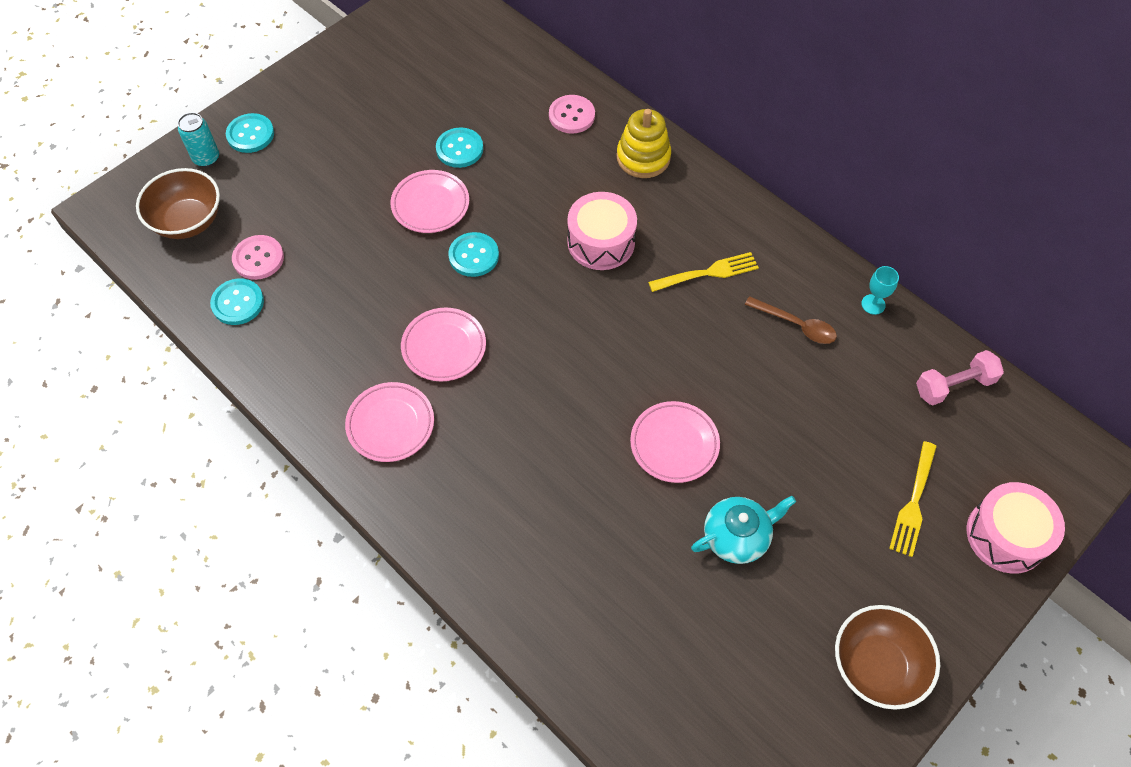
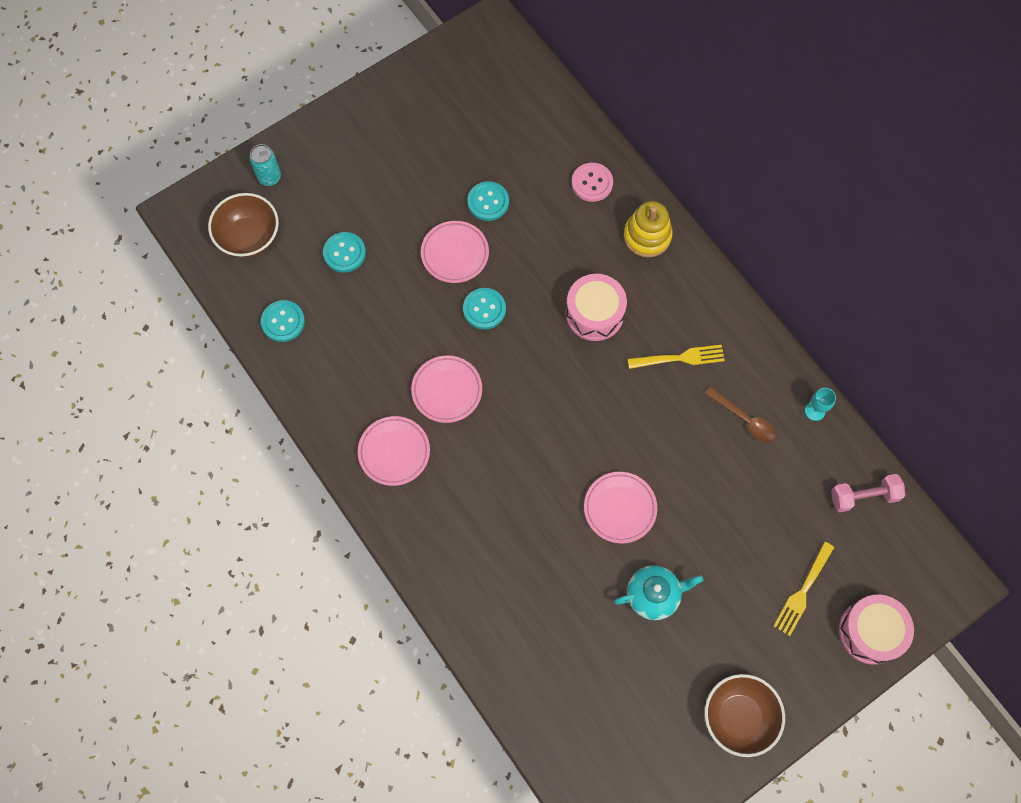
camera: 10 degrees right, 10 degrees up
(250, 134) = (309, 159): turquoise button -> turquoise button (344, 253)
(258, 258) = (304, 282): pink button -> none

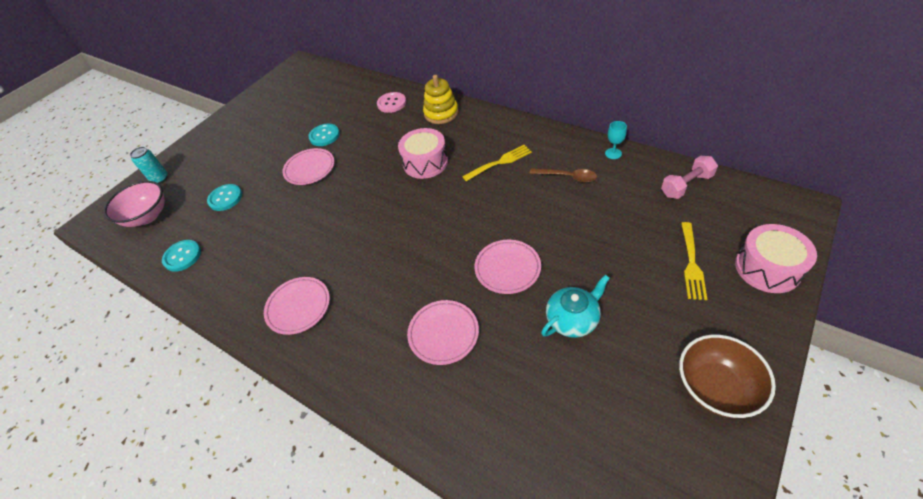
camera: 15 degrees left, 20 degrees down
(249, 237) = (147, 216): brown bowl -> pink bowl
(447, 390) = (331, 248): pink plate -> pink plate (443, 334)
(484, 309) = (343, 190): turquoise button -> none

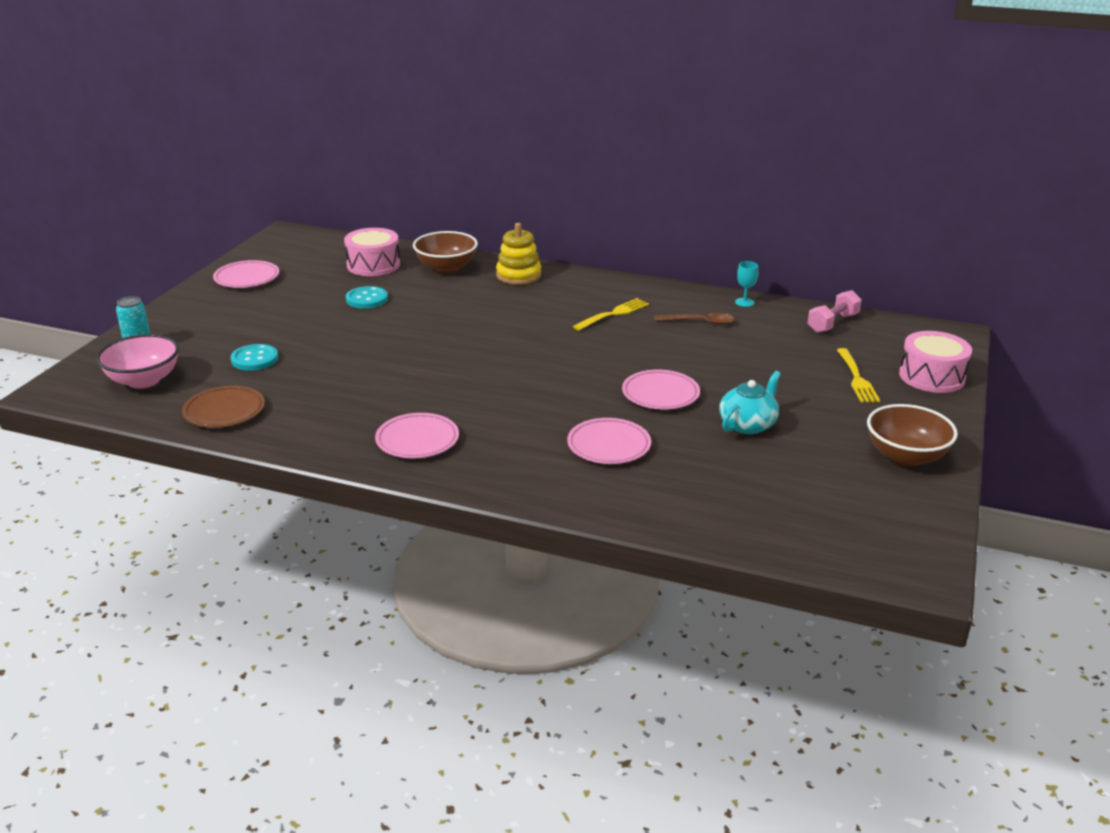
camera: 20 degrees left, 20 degrees down
(182, 256) = (224, 411): turquoise button -> brown plate
(310, 169) = (363, 329): pink plate -> pink plate (247, 278)
(391, 103) = (446, 268): pink button -> brown bowl
(425, 162) = (519, 317): pink drum -> pink drum (373, 265)

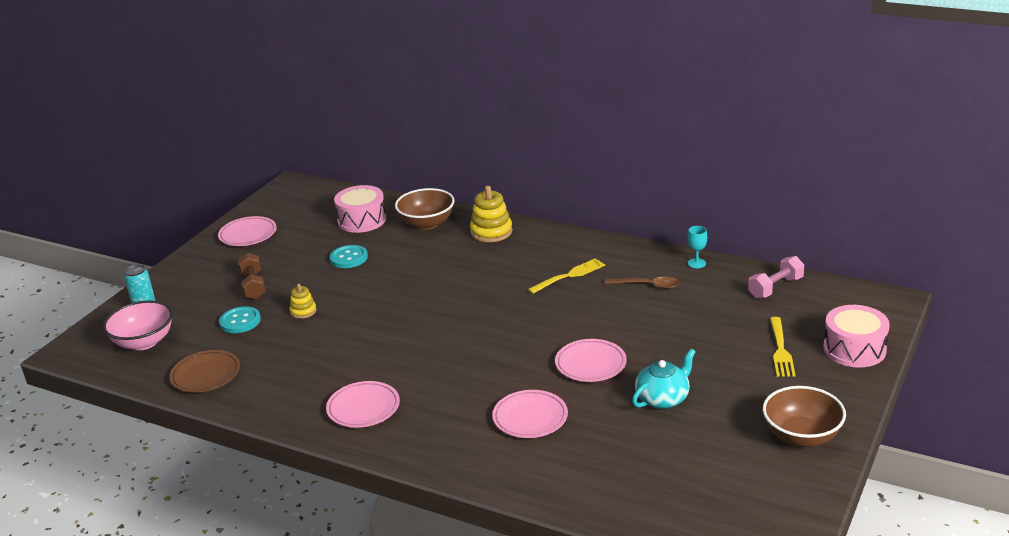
camera: 10 degrees right, 0 degrees up
(263, 325) = (253, 286): none -> brown dumbbell
(326, 349) = (303, 311): none -> yellow stacking toy

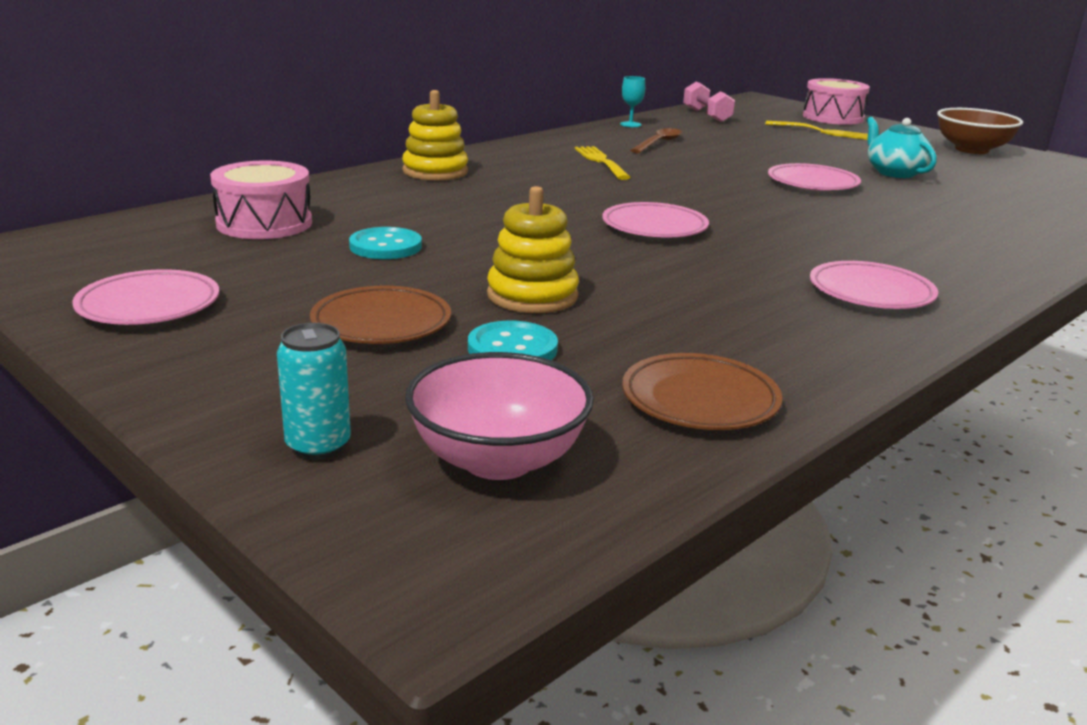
camera: 75 degrees left, 5 degrees down
(253, 286) = (381, 323): brown dumbbell -> brown plate
(303, 311) = (532, 296): yellow stacking toy -> yellow stacking toy, size x1.74
(427, 224) = (351, 194): brown bowl -> none
(530, 418) = (920, 220): pink plate -> pink plate (654, 227)

